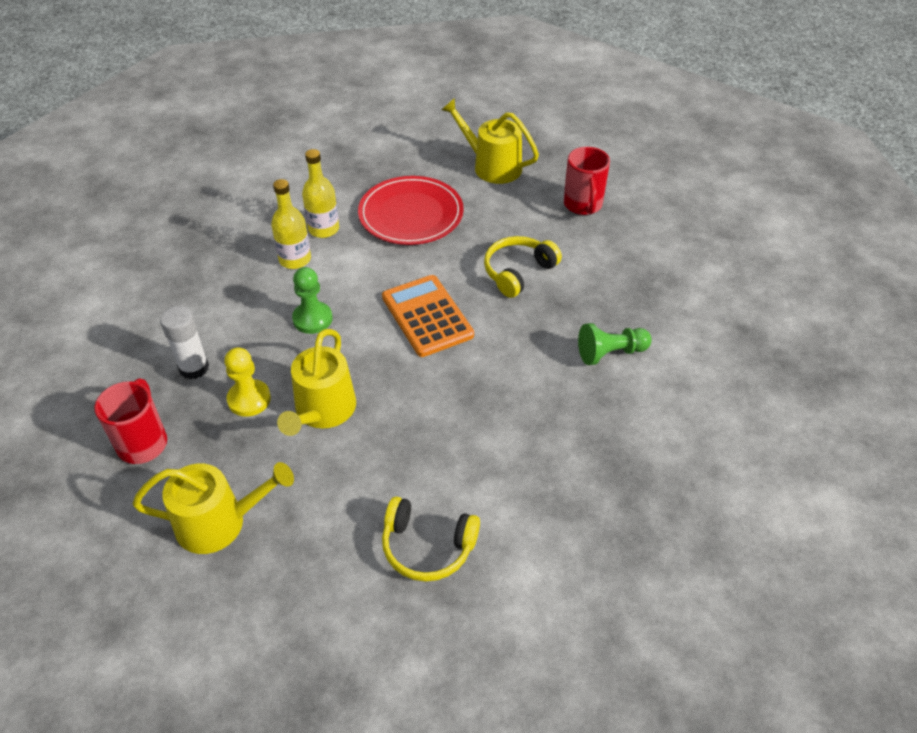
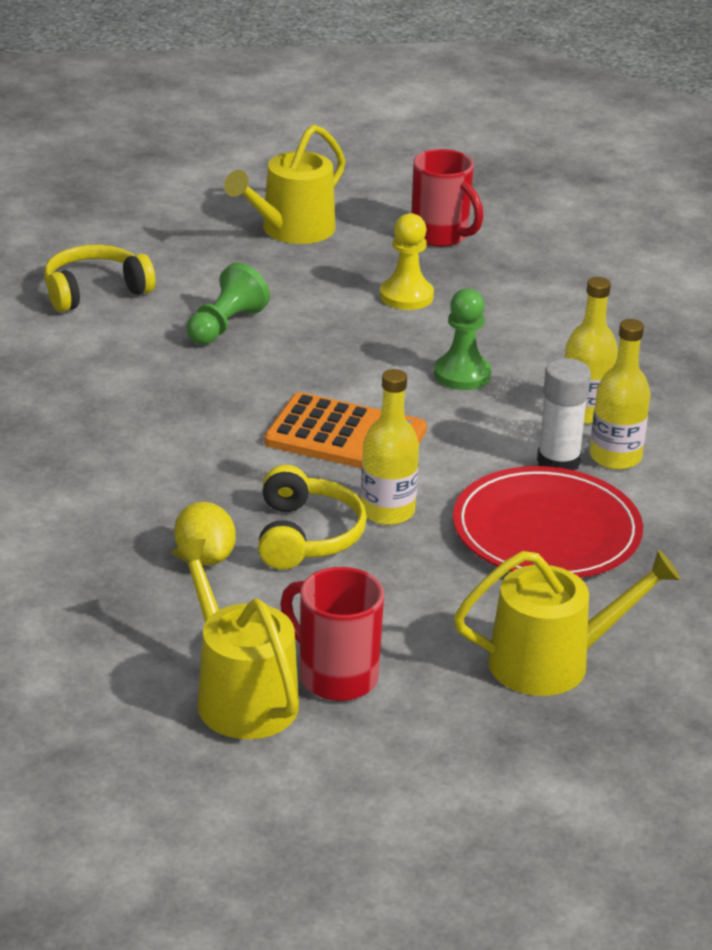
camera: 135 degrees right, 15 degrees down
(194, 368) = (499, 290): white glue stick -> white glue stick (558, 462)
(322, 411) = (324, 320): yellow watering can -> yellow watering can (240, 696)
(465, 262) = (387, 511): none -> yellow bottle
(578, 288) = (205, 557): none -> yellow lemon
(610, 353) = (83, 507): green pawn -> green pawn (225, 326)

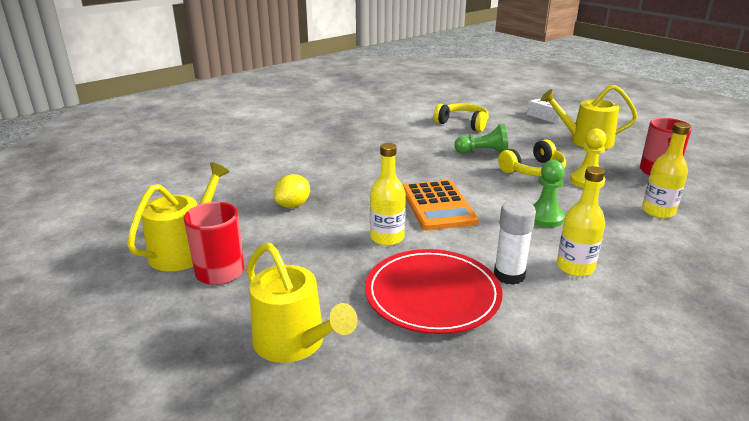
camera: 60 degrees right, 5 degrees down
(161, 212) = (543, 116): none -> white cheese
(306, 536) = (339, 223): yellow headphones -> yellow headphones (533, 170)
(615, 457) = (546, 294): yellow bottle -> yellow bottle (658, 211)

